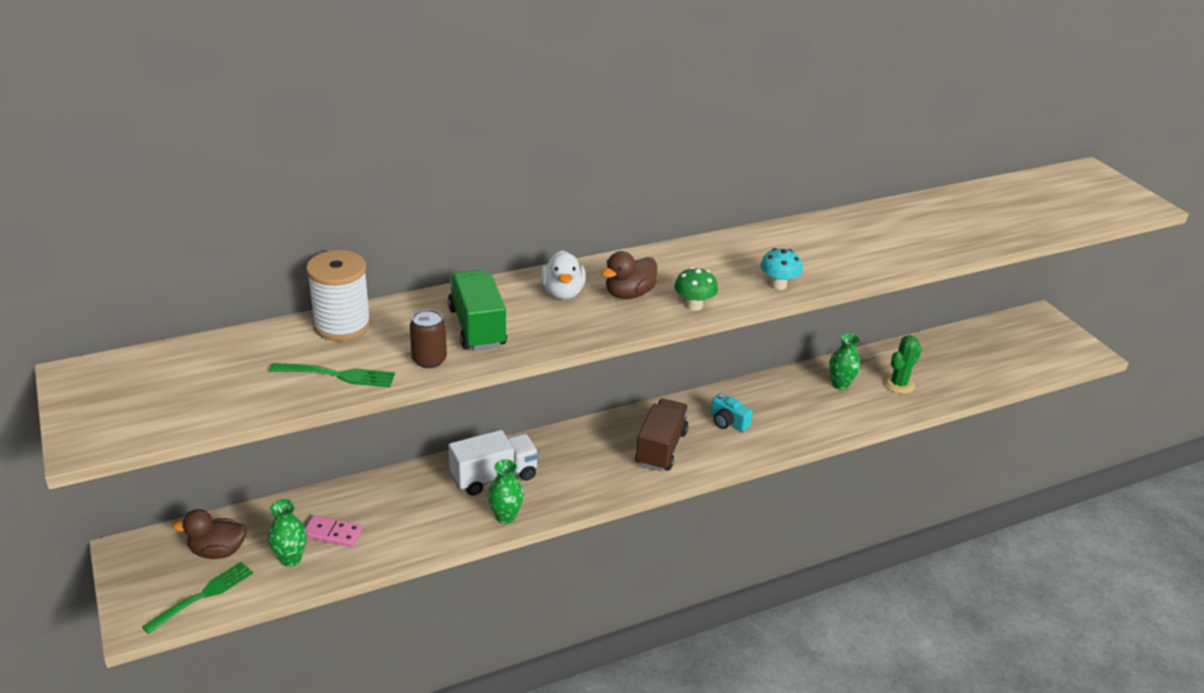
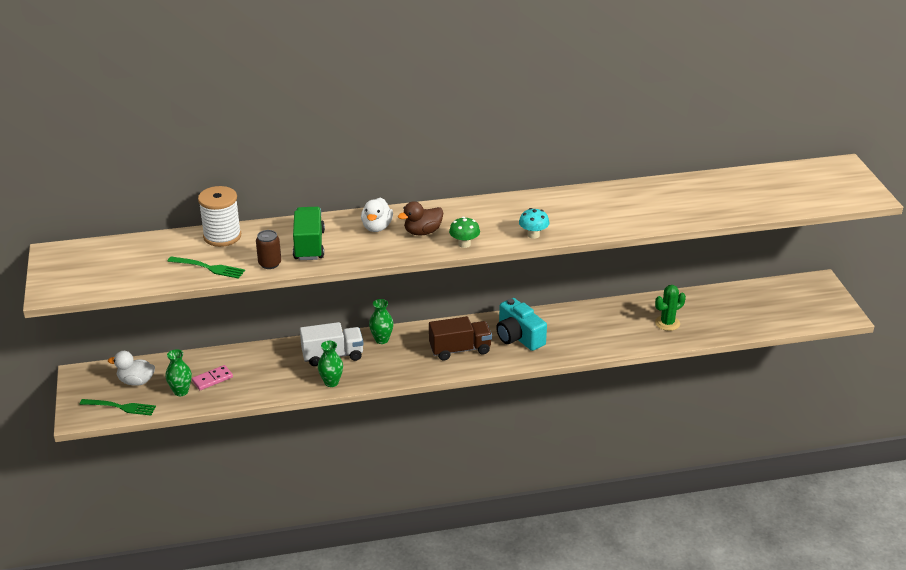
camera: 15 degrees right, 0 degrees up
(202, 596) = (120, 407): green fork -> green fork turned 45 degrees clockwise
(218, 551) = (136, 381): brown duck -> white duck
(332, 533) = (212, 379): pink domino -> pink domino turned 60 degrees counterclockwise
(661, 448) = (460, 350): brown truck -> brown truck turned 45 degrees clockwise
(728, 422) = (518, 337): turquoise camera -> turquoise camera, size x1.75
(840, 384) = (619, 319): green vase -> green vase (381, 340)

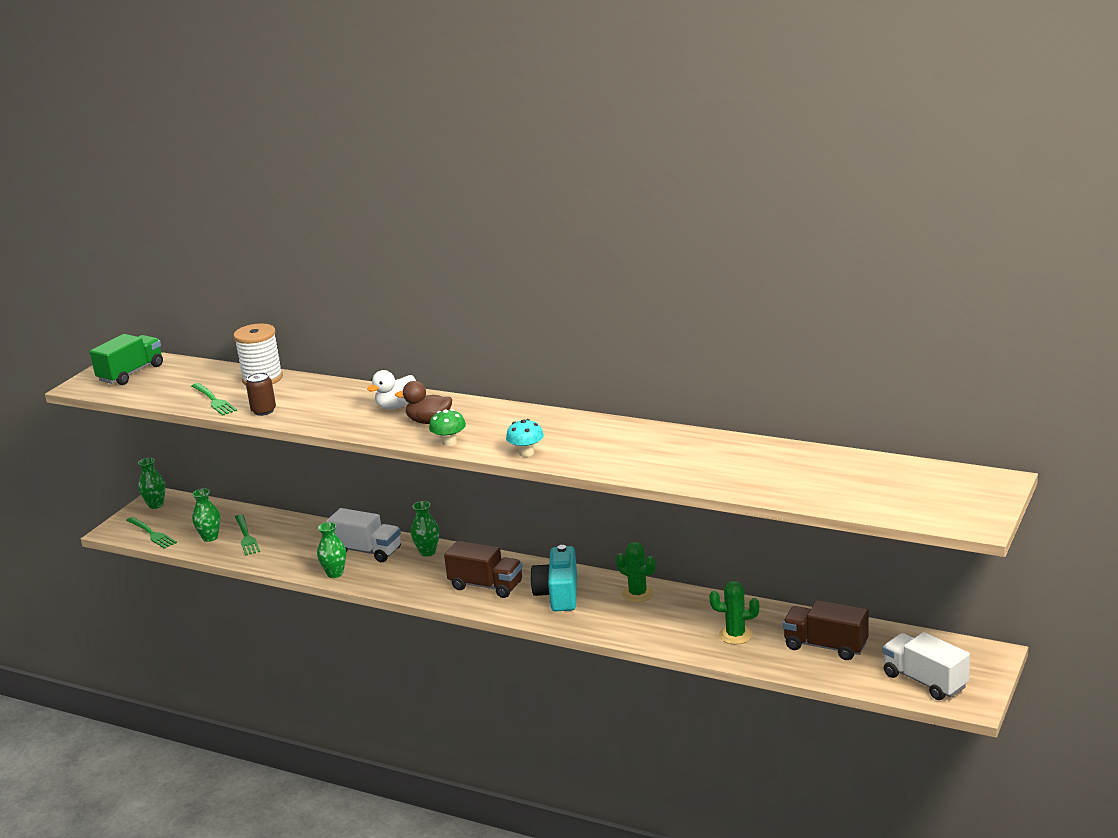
camera: 40 degrees right, 10 degrees down
(87, 381) = (156, 505): none -> green vase
(136, 381) = (189, 517): white duck -> none
(212, 379) = (246, 536): pink domino -> green fork
(309, 245) = (317, 405): green truck -> green truck (131, 373)
(571, 317) = (638, 594): none -> green cactus
(727, 310) = (825, 646): none -> brown truck
(806, 312) = (925, 681): none -> white truck

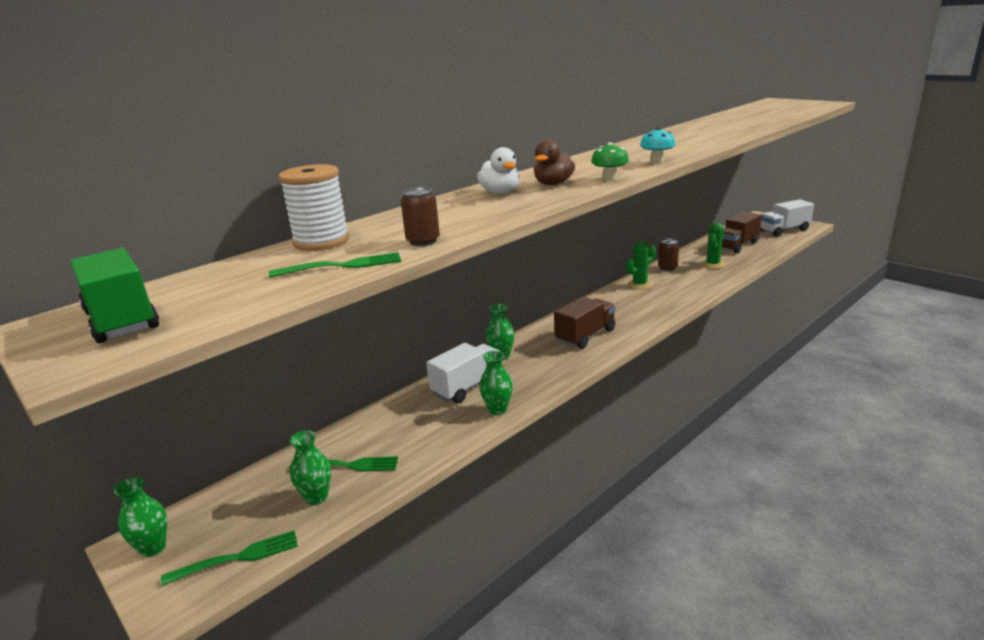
camera: 70 degrees left, 0 degrees up
(558, 594) = (620, 310): turquoise camera -> none
(705, 604) = (667, 268): none -> brown can

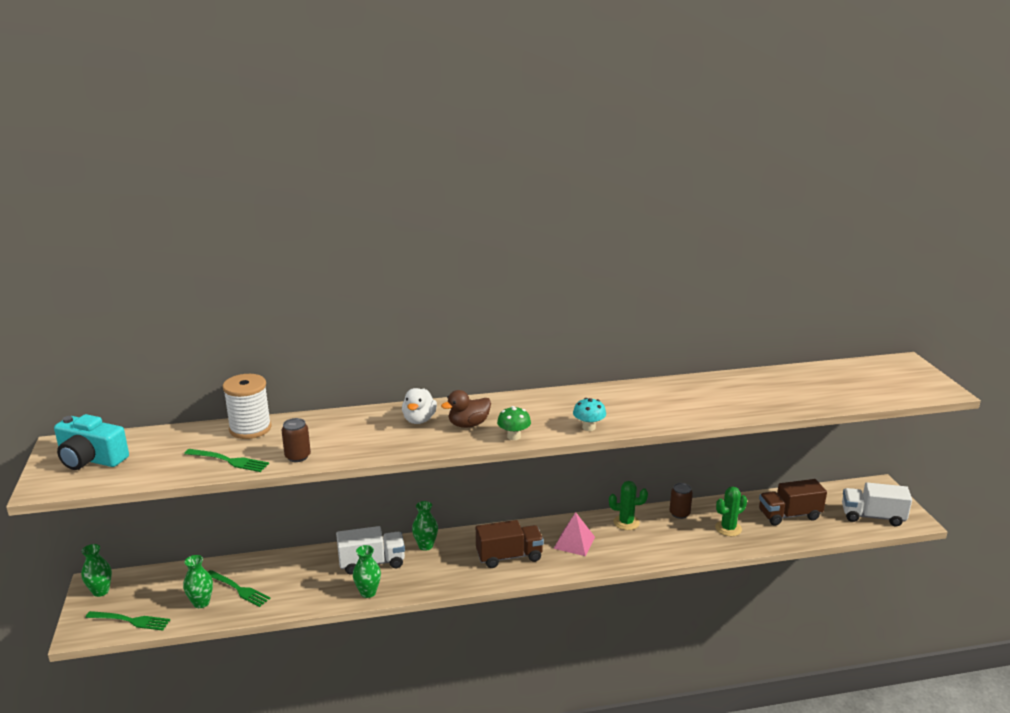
camera: 30 degrees right, 0 degrees up
(122, 320) = (91, 459): green truck -> turquoise camera
(621, 309) = (574, 542): none -> pink pyramid

